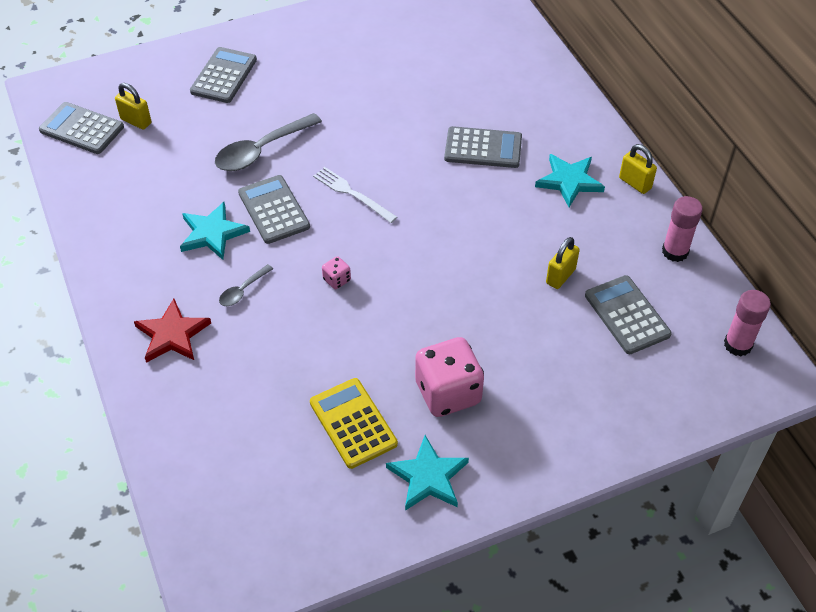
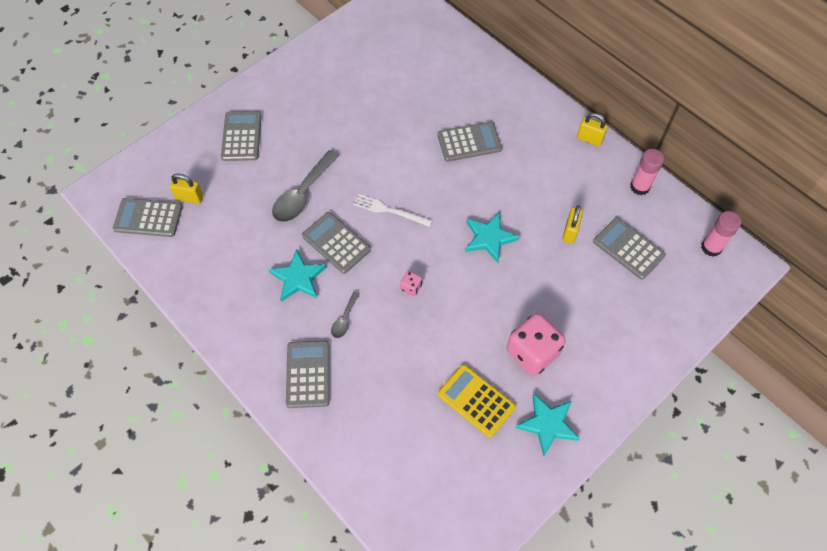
camera: 20 degrees left, 10 degrees up
(172, 334) = (308, 374): red star -> grey calculator
(569, 181) = (543, 151): turquoise star -> turquoise star (489, 238)

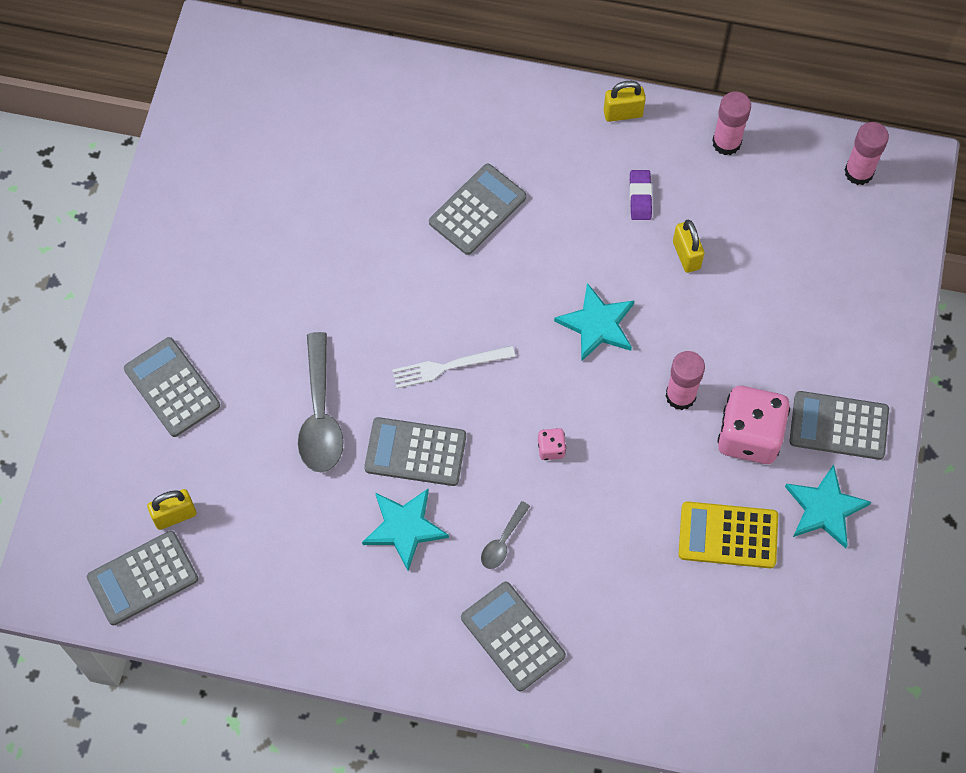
camera: 35 degrees left, 5 degrees up
(344, 319) = (502, 541): grey spoon -> grey spoon turned 45 degrees clockwise
(508, 305) = (680, 396): none -> pink glue stick
(566, 186) = (640, 197): none -> purple eraser
(628, 248) = (767, 233): grey calculator -> grey calculator (838, 426)

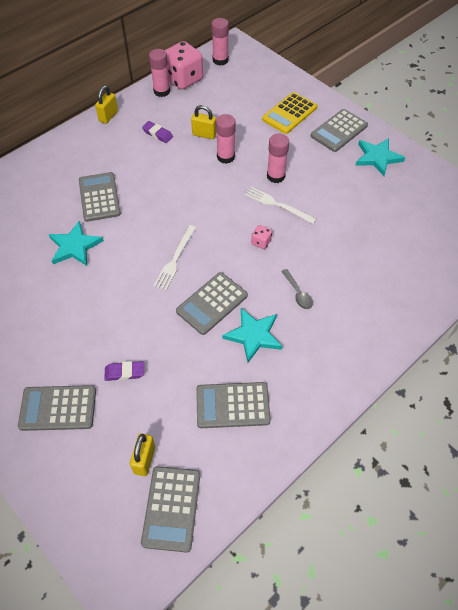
camera: 55 degrees left, 10 degrees down
(259, 422) = (125, 372): none -> purple eraser
(320, 415) = (149, 337): grey spoon -> none
(513, 636) = (358, 321): grey calculator -> grey calculator (232, 405)
(597, 324) = (209, 186): turquoise star -> turquoise star (75, 246)
(630, 429) = (277, 205): none -> white fork
(666, 310) = (225, 157): none -> pink glue stick
(728, 535) = (365, 199): yellow calculator -> yellow calculator (289, 113)
(749, 436) = (318, 163): pink dice -> pink dice (183, 79)

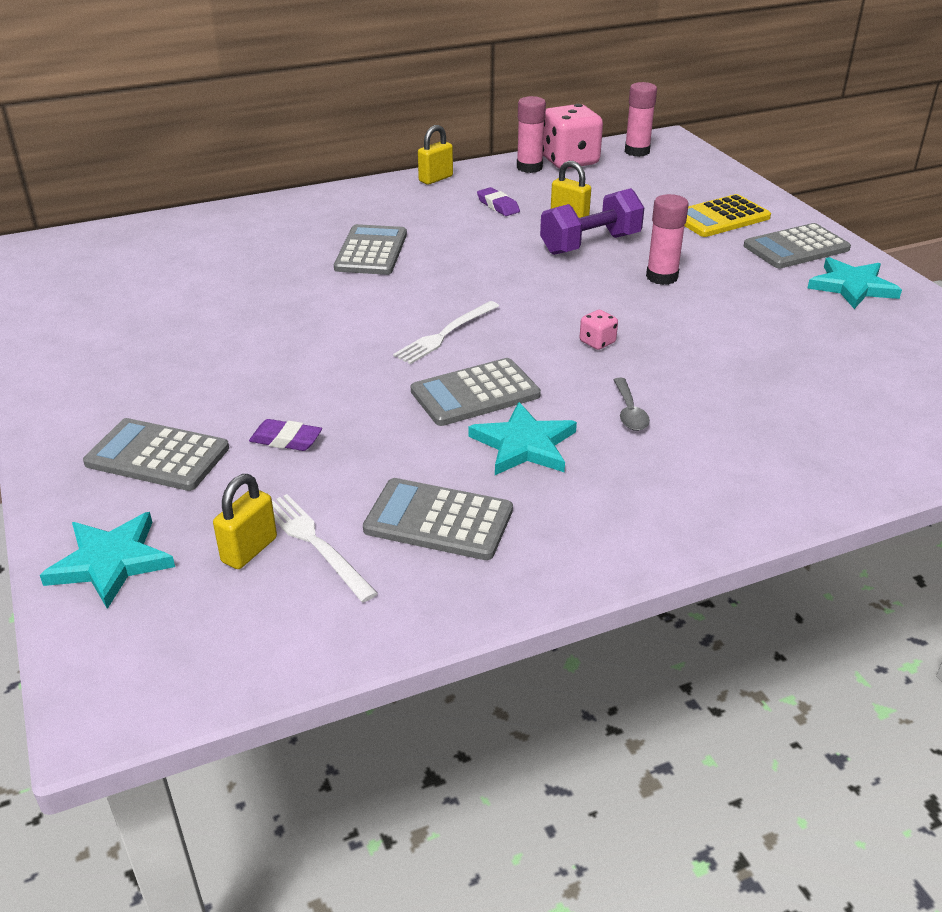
camera: 20 degrees right, 20 degrees down
(75, 246) = (302, 292): turquoise star -> turquoise star (111, 562)
(171, 508) = (254, 623): grey calculator -> none
(225, 157) = (590, 244): pink glue stick -> purple dumbbell
(277, 205) = (647, 307): white fork -> white fork (315, 543)

